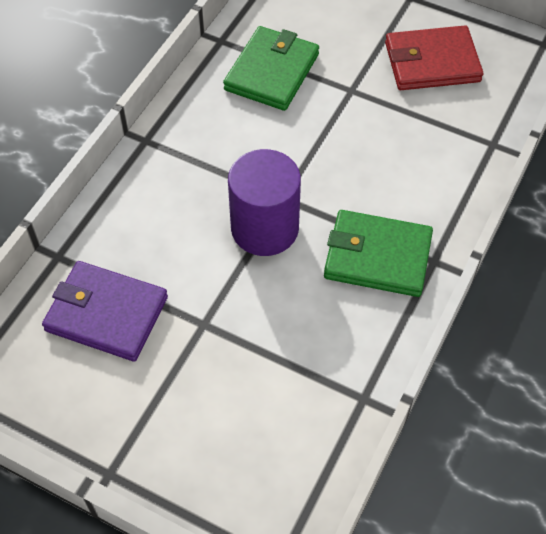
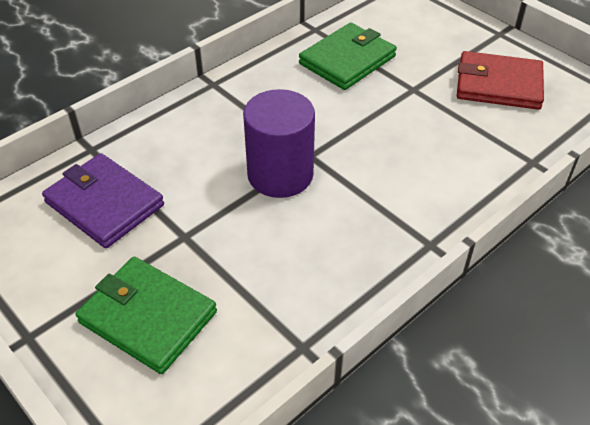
camera: 20 degrees right, 10 degrees down
(377, 256) = (375, 225): green wallet -> green wallet (148, 317)

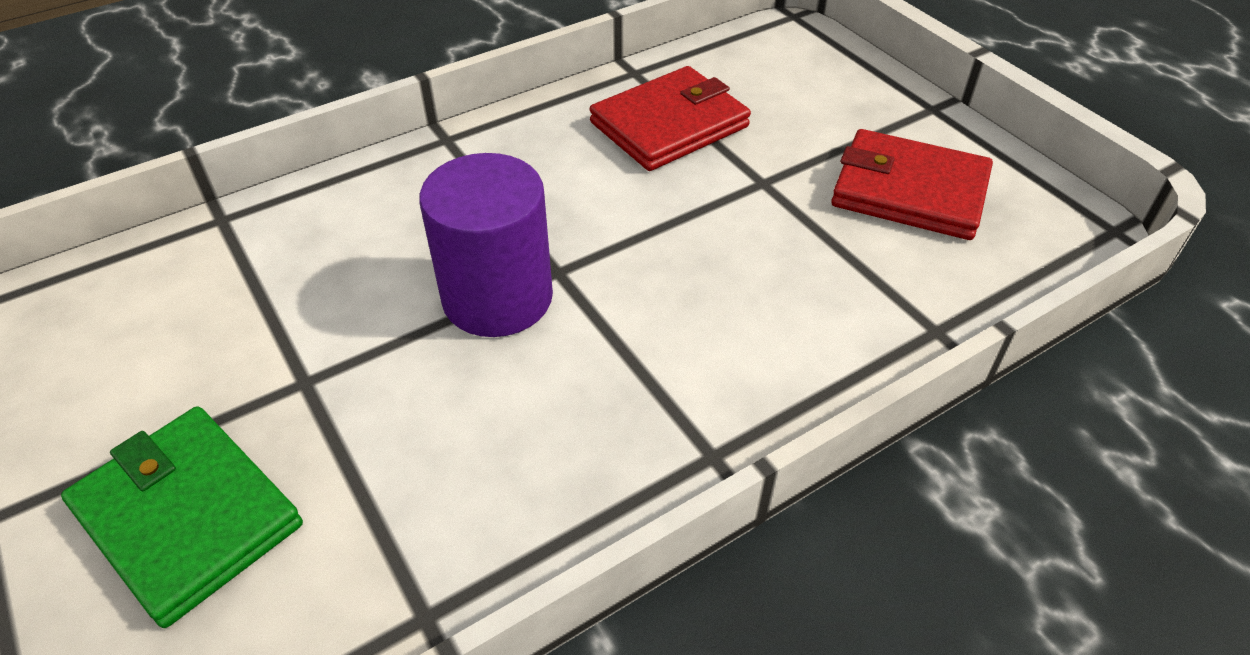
camera: 10 degrees right, 0 degrees up
(104, 203) = (202, 309): purple wallet -> none
(347, 60) = (669, 124): green wallet -> red wallet

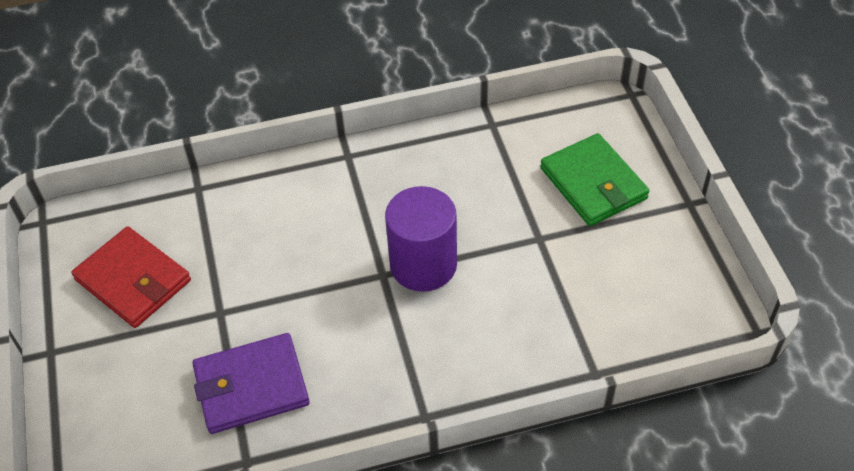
camera: 160 degrees left, 5 degrees up
(669, 124) = (251, 386): red wallet -> purple wallet

